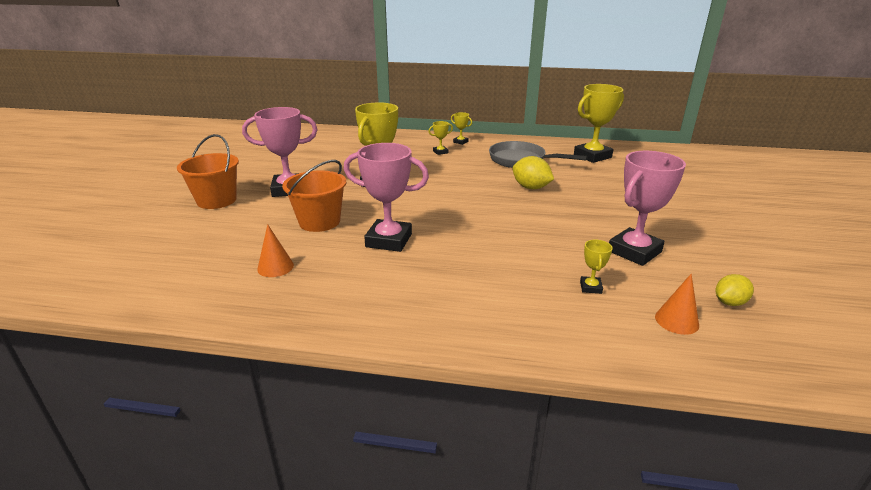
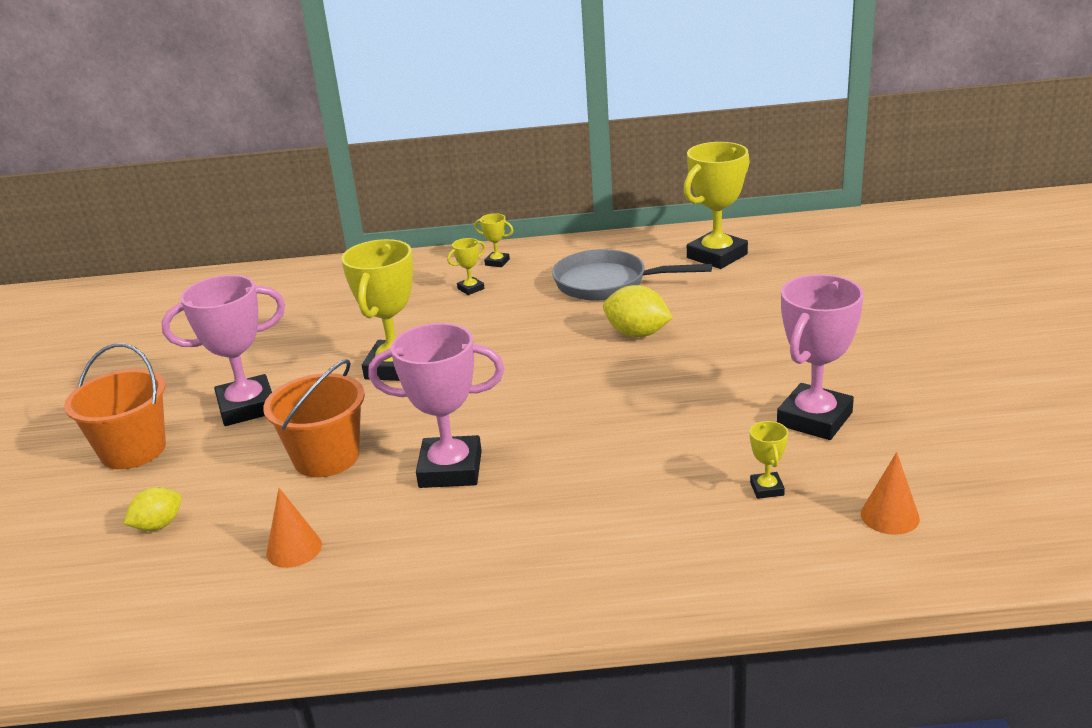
camera: 10 degrees left, 0 degrees up
(729, 302) = (953, 474): yellow lemon -> yellow lemon (158, 525)

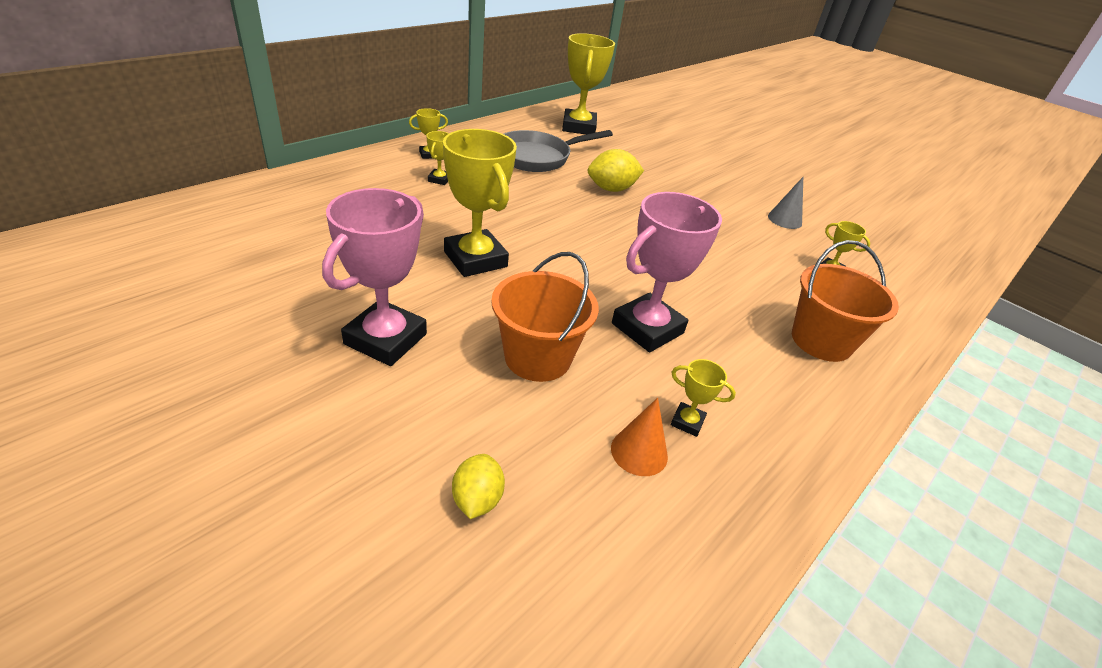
camera: 50 degrees left, 10 degrees up
(133, 450) = (317, 434): orange bucket -> orange bucket (821, 341)
(362, 548) = (687, 422): none -> yellow trophy
(814, 419) = (784, 219): pink trophy -> grey cone
(890, 516) = (897, 265): orange cone -> none

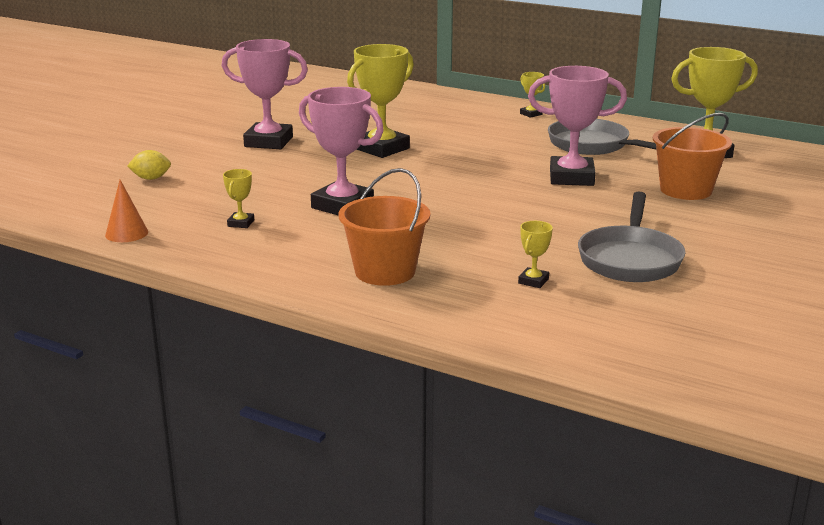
camera: 80 degrees right, 15 degrees down
(439, 179) = (491, 123): yellow trophy -> none
(537, 357) = (279, 178): orange bucket -> orange bucket (685, 190)
(611, 189) = (571, 177): yellow lemon -> pink trophy
(639, 452) = (204, 211): orange cone -> orange cone (126, 233)
(784, 219) = (630, 259): grey cone -> grey pan

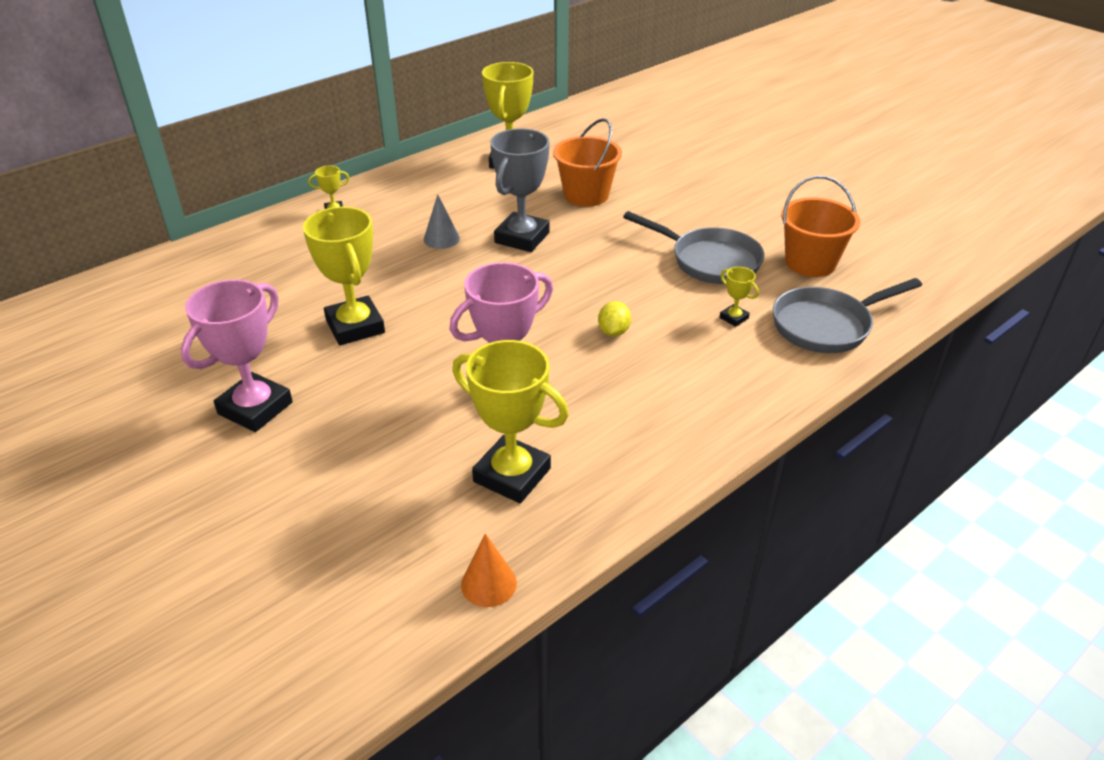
camera: 70 degrees left, 15 degrees up
(151, 178) = (306, 539): yellow lemon -> yellow lemon (613, 332)
(241, 223) = (512, 475): yellow trophy -> yellow trophy, size x2.23
(385, 272) = (684, 395): orange bucket -> orange bucket (810, 263)
(533, 151) = (441, 239): none -> grey cone
(571, 177) = (522, 238): pink trophy -> grey trophy
(593, 145) = (451, 204): grey pan -> grey pan (826, 326)

